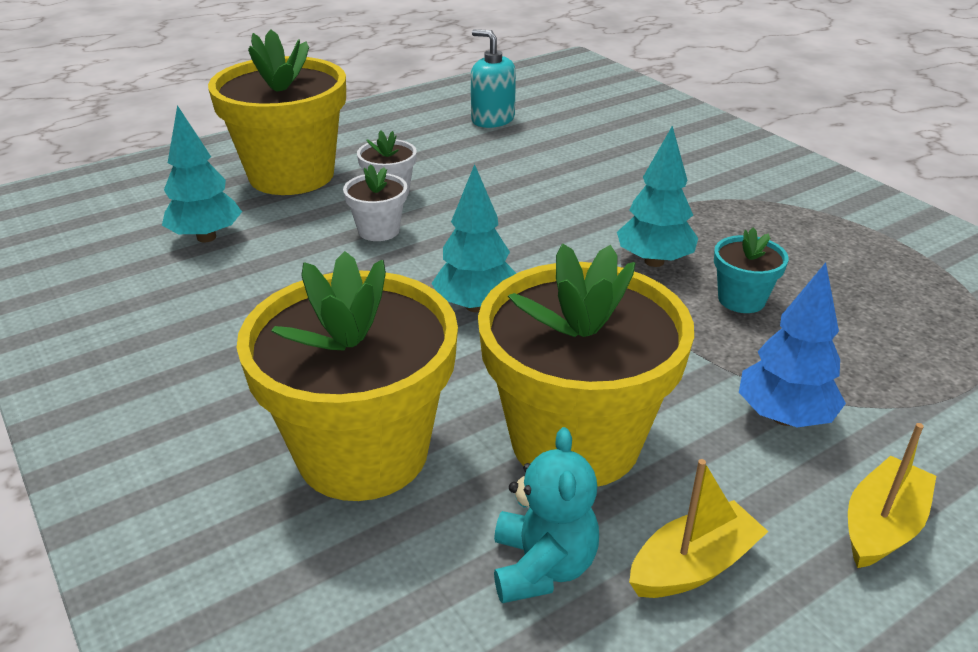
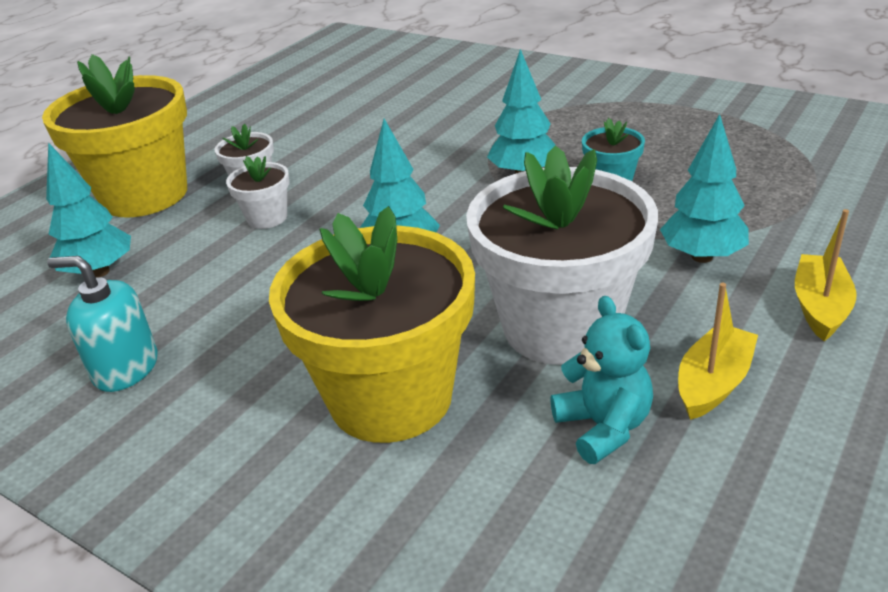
camera: 20 degrees left, 0 degrees up
(492, 119) = (302, 100): turquoise soap dispenser -> turquoise soap dispenser (126, 368)
(575, 441) = (560, 327): yellow flower pot -> white flower pot
(784, 417) = (702, 256): blue tree -> turquoise tree

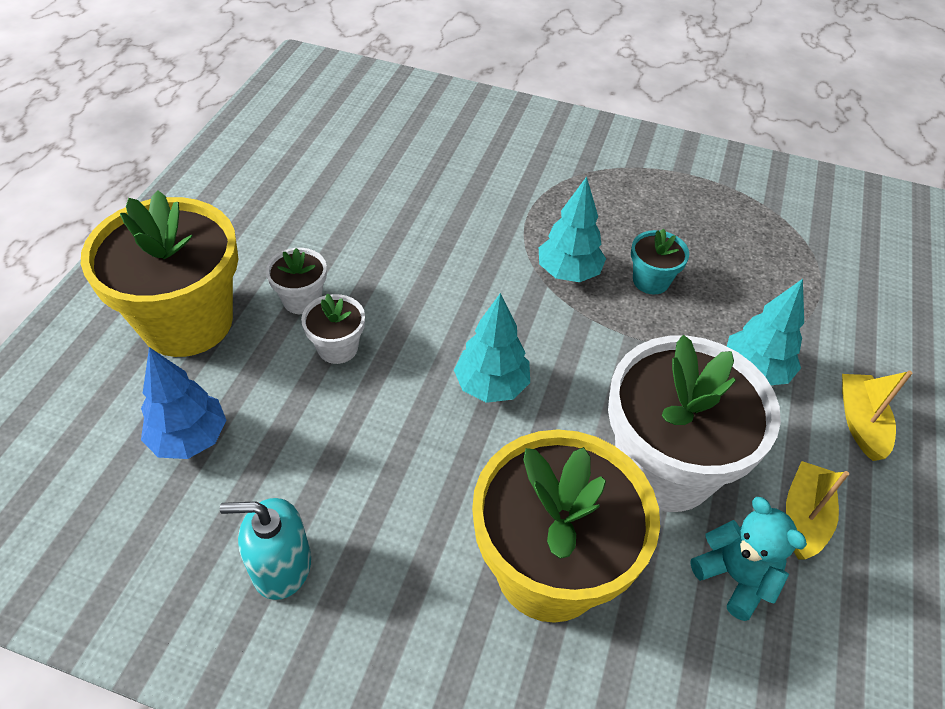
camera: 20 degrees left, 15 degrees up
(100, 272) = (190, 439): turquoise tree -> blue tree

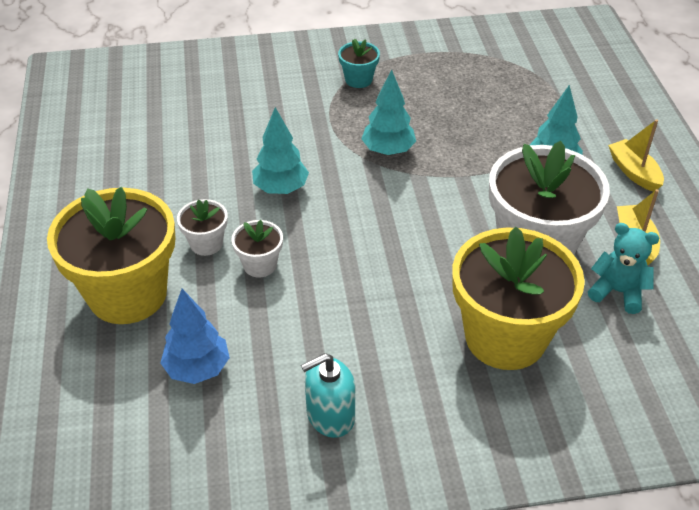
camera: 25 degrees left, 5 degrees down
(491, 386) = (388, 245): turquoise tree -> turquoise tree (281, 189)
(651, 281) = (448, 135): turquoise flower pot -> turquoise flower pot (358, 80)

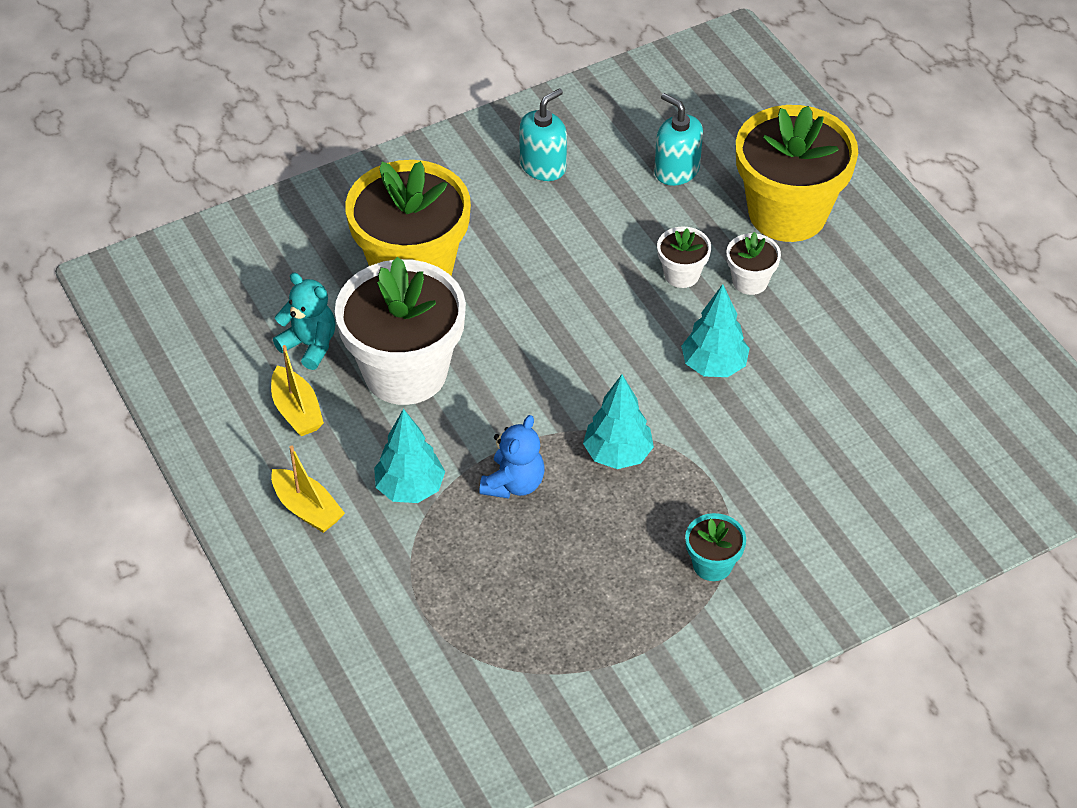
camera: 160 degrees right, 5 degrees up
(198, 369) = (676, 170): blue tree -> turquoise soap dispenser
(473, 151) = (513, 483): none -> blue teddy bear
(618, 292) = (310, 345): turquoise teddy bear -> turquoise teddy bear turned 150 degrees counterclockwise

